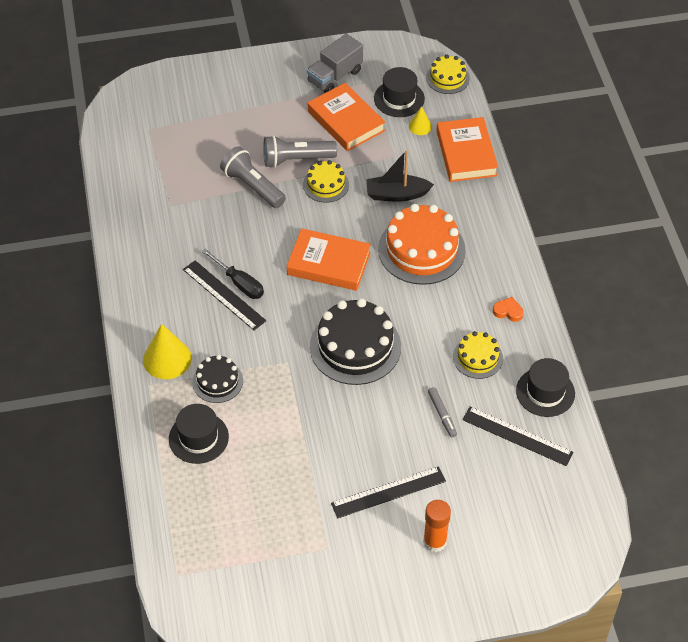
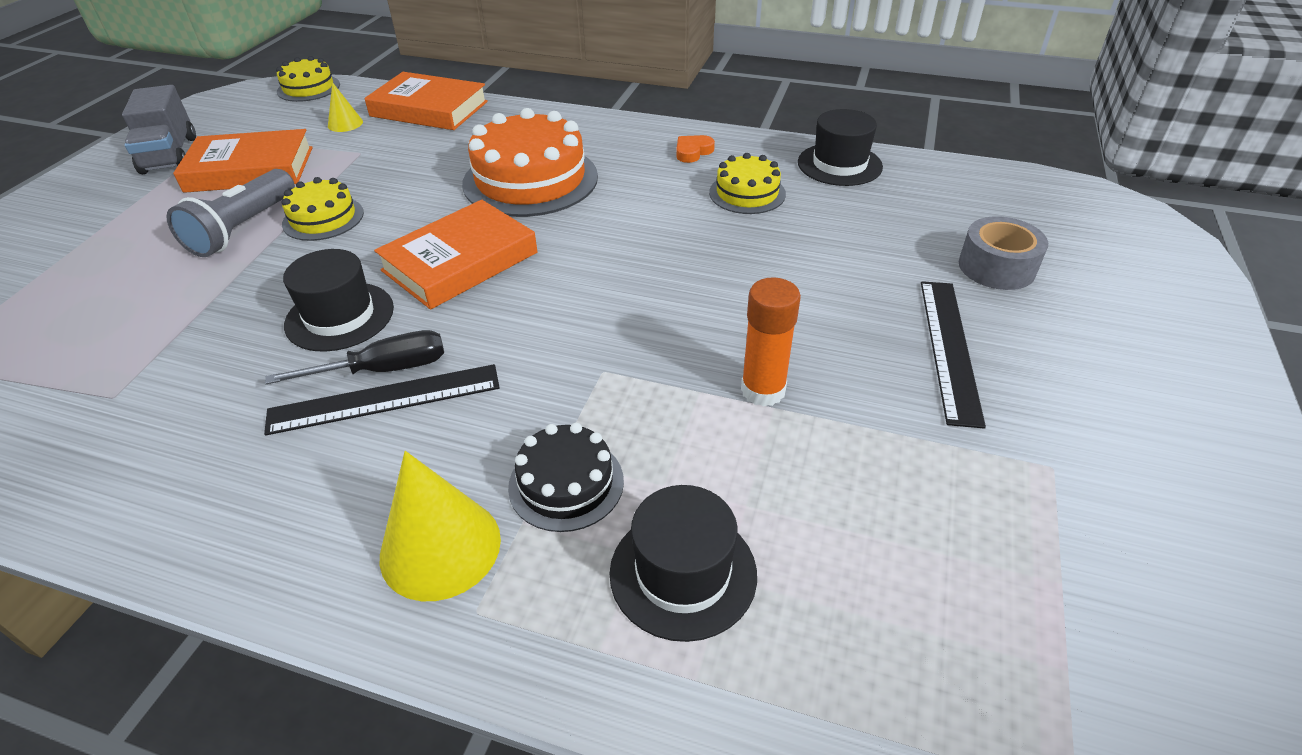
camera: 60 degrees left, 10 degrees down
(253, 186) = (223, 286): grey flashlight -> none
(355, 346) = (637, 287): black cake -> none
(396, 194) = (420, 170): black boat -> none
(399, 99) = (283, 124): black hat -> black hat (340, 316)
(435, 541) = (1069, 332): orange glue stick -> orange glue stick (763, 390)
(442, 414) = (825, 250): grey marker -> none
(477, 499) = (996, 267): none -> grey tape
(517, 436) = (899, 203): black ruler -> none

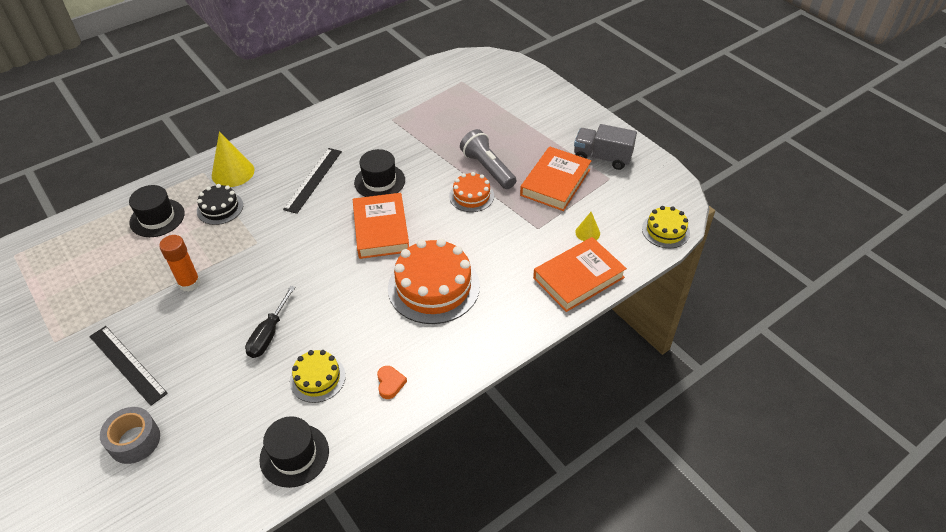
camera: 125 degrees right, 5 degrees up
(323, 218) = (471, 196): yellow cake -> orange cake
(383, 370) = (330, 184): black screwdriver -> black screwdriver (269, 334)

